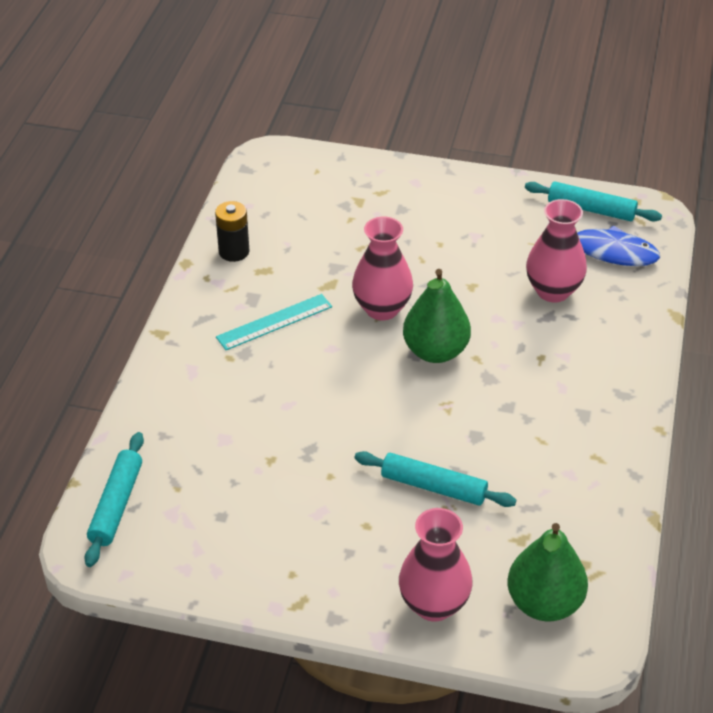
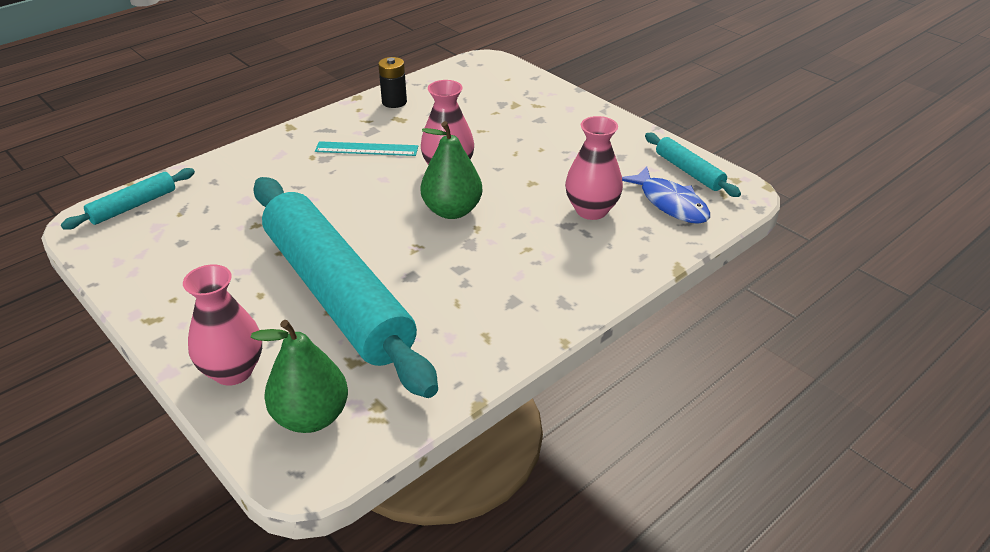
camera: 35 degrees right, 5 degrees down
(433, 486) = (337, 294): turquoise rolling pin -> turquoise rolling pin, size x2.39

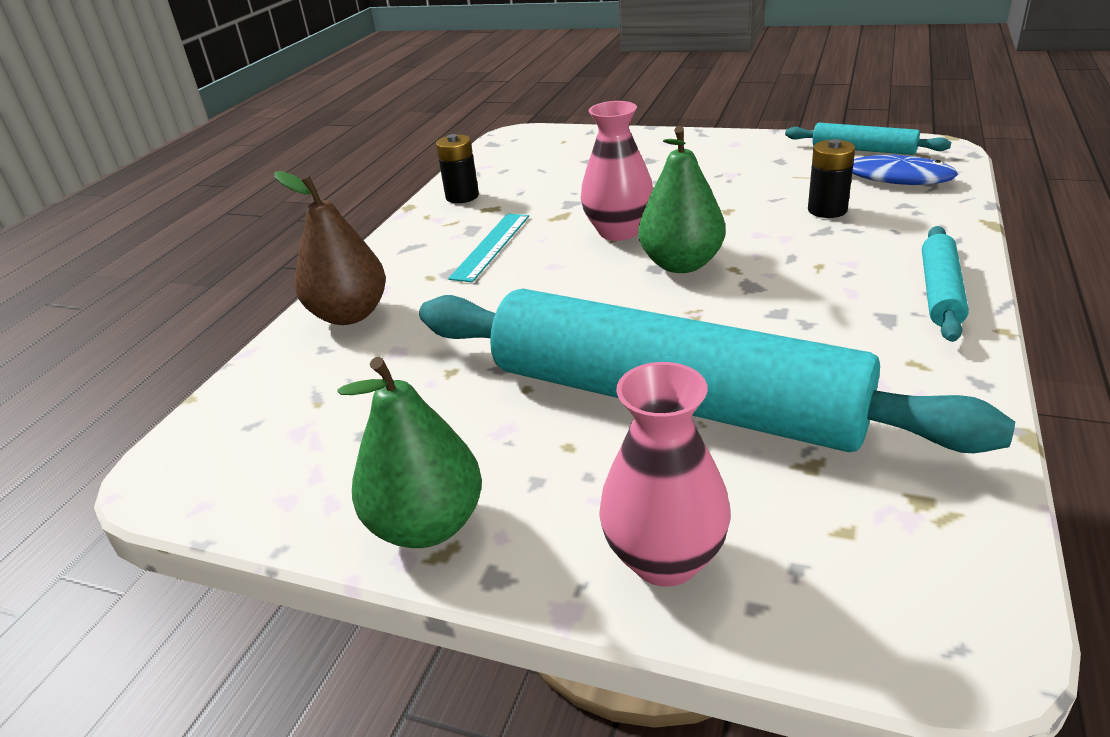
camera: 25 degrees left, 5 degrees down
(133, 206) = (229, 422): turquoise rolling pin -> turquoise rolling pin (940, 292)
(247, 164) = (350, 314): none -> brown pear
(311, 417) = (861, 560): green pear -> green pear (427, 525)
(366, 149) = (491, 246): turquoise ruler -> turquoise ruler turned 45 degrees counterclockwise
(591, 210) = (827, 210): pink vase -> black battery

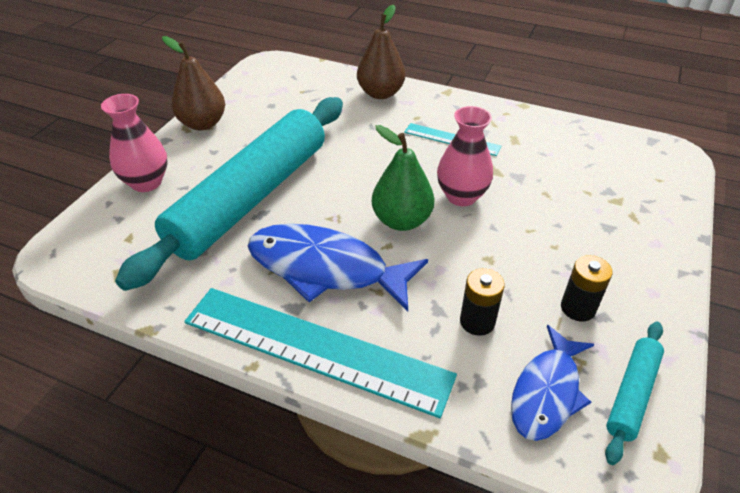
camera: 90 degrees right, 10 degrees up
(427, 525) = (203, 124): green pear -> brown pear
(462, 196) = (537, 127): black battery -> black battery (578, 308)
(802, 305) = (326, 268): none -> blue fish
(940, 292) = (315, 348): turquoise rolling pin -> turquoise ruler

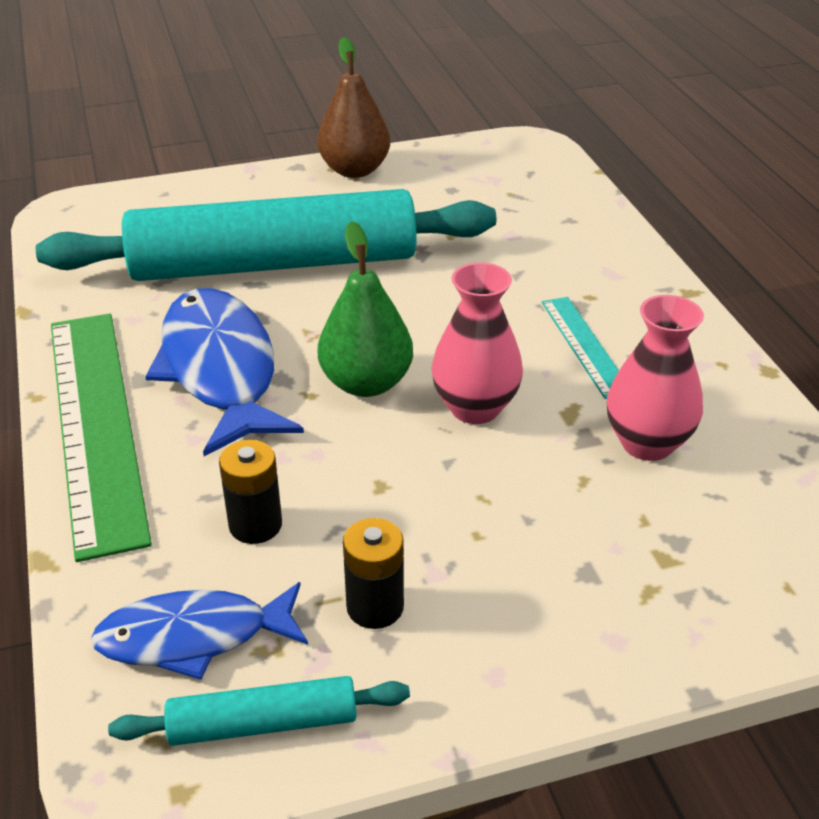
camera: 50 degrees right, 5 degrees down
(146, 182) = (218, 195): pink vase -> pink vase (647, 443)
(315, 348) = (96, 424): turquoise ruler -> green ruler
(380, 93) = (597, 246): brown pear -> none

